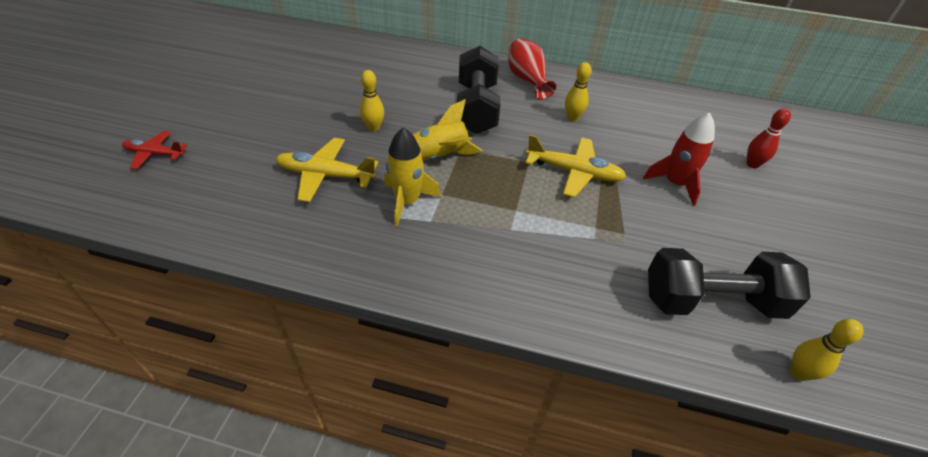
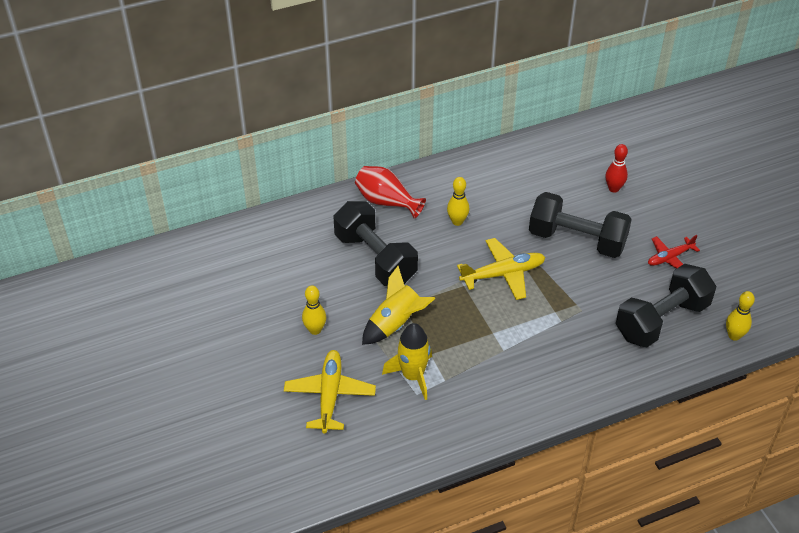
camera: 35 degrees left, 0 degrees up
(155, 154) = (167, 470): red plane -> red plane (670, 257)
(326, 175) = (330, 395): yellow plane -> yellow plane turned 120 degrees clockwise
(675, 184) = (577, 240): red rocket -> black dumbbell

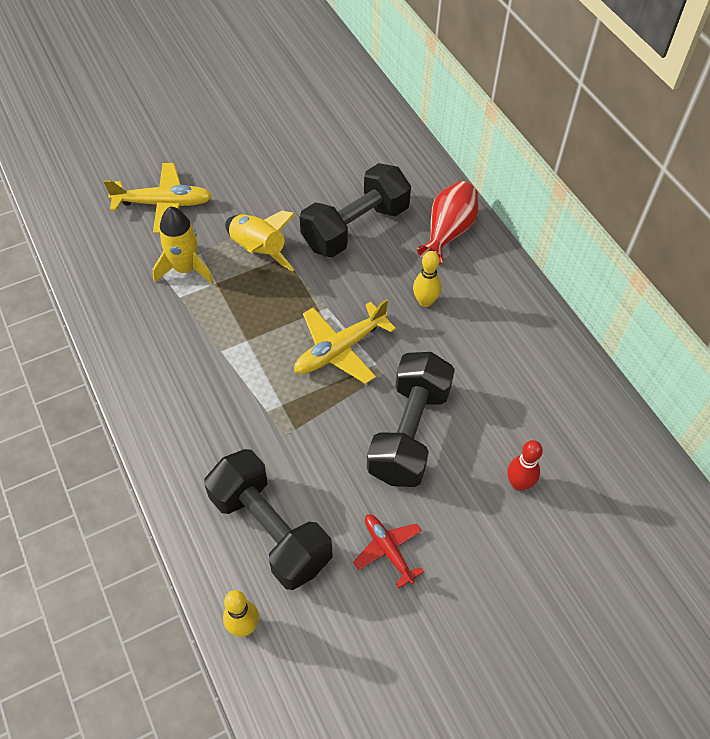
camera: 85 degrees right, 10 degrees up
(315, 330) = (249, 185): yellow bowling pin -> none
(503, 274) = (340, 349): yellow plane -> yellow plane turned 75 degrees clockwise

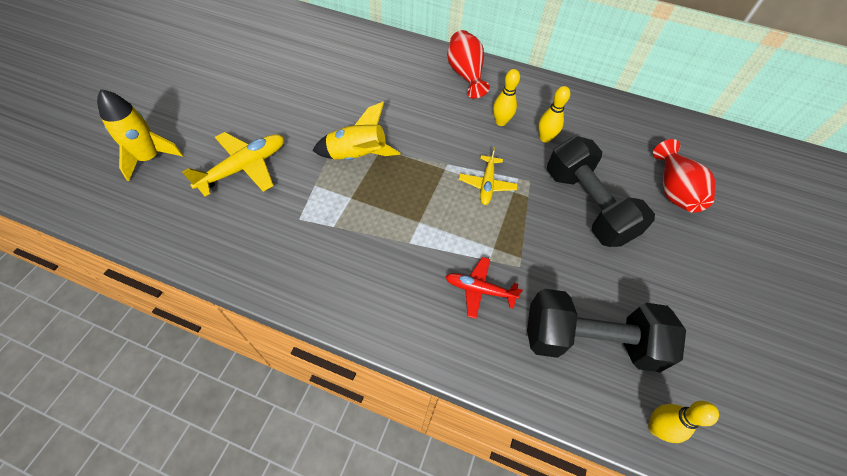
camera: 45 degrees left, 0 degrees up
(186, 269) = (316, 203): yellow rocket -> yellow rocket (150, 158)
(340, 349) = (487, 184): yellow plane -> yellow plane, size x0.64
(355, 227) = (407, 103): black dumbbell -> none
(388, 550) = (665, 289): red plane -> red plane (479, 290)
(450, 345) = (545, 138): none -> yellow bowling pin
(519, 483) = (673, 190): red bowling pin -> red vase

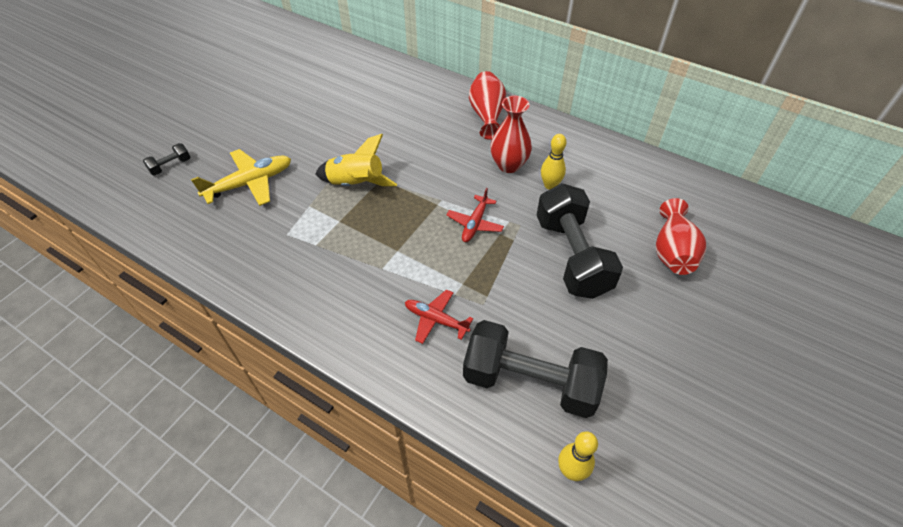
camera: 15 degrees right, 5 degrees down
(150, 158) = (171, 166): yellow rocket -> black dumbbell
(487, 184) = (475, 223): yellow plane -> red plane
(500, 122) = (508, 165): yellow bowling pin -> red vase

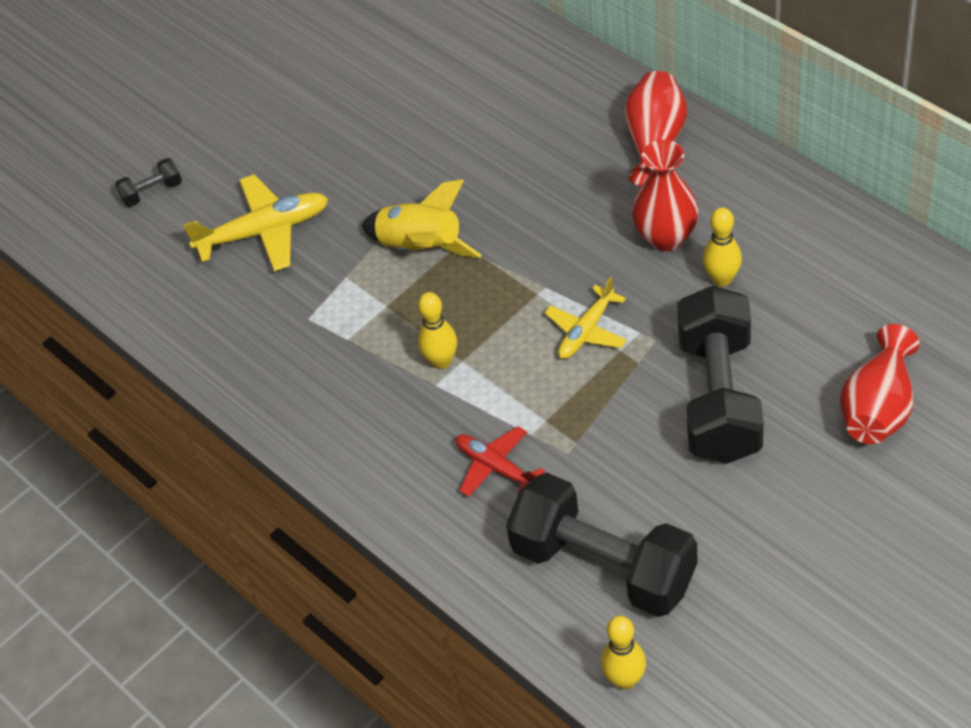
camera: 20 degrees right, 0 degrees up
(383, 252) = (441, 361): none -> yellow bowling pin
(475, 223) = (586, 331): red plane -> yellow plane

